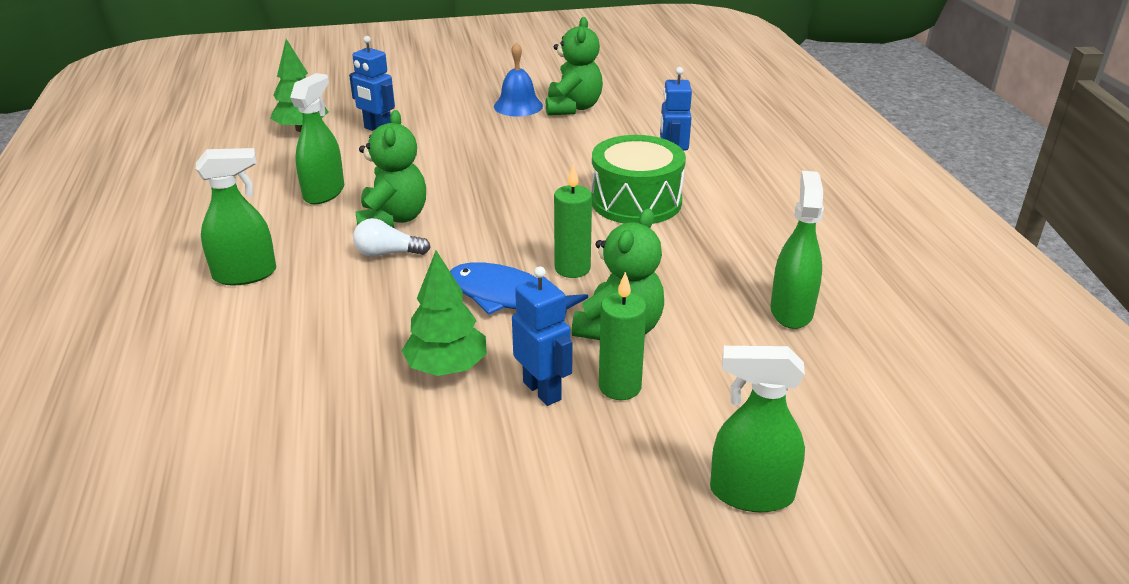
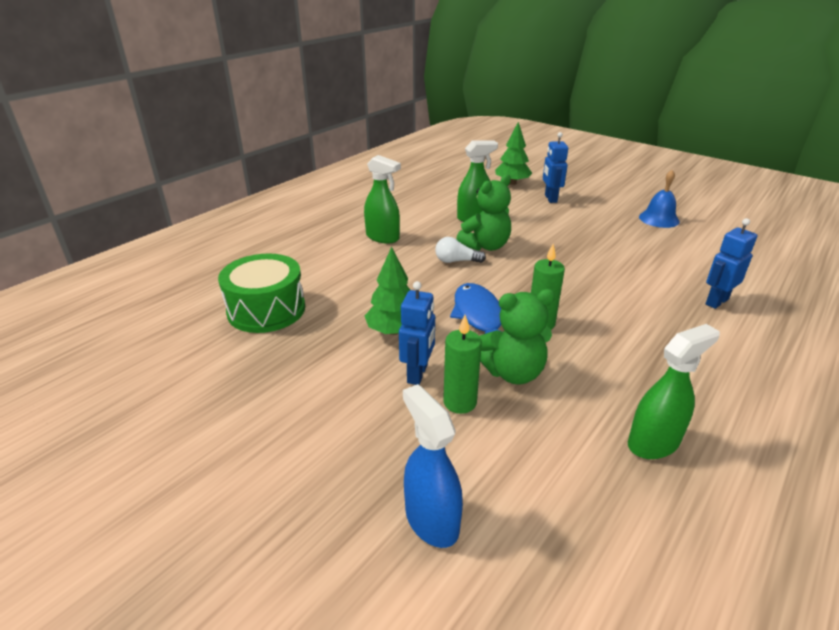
camera: 50 degrees right, 0 degrees up
(388, 253) = (456, 261): white light bulb -> white light bulb turned 45 degrees counterclockwise
(573, 108) = (697, 235): green teddy bear -> none
(636, 201) = (649, 309): green drum -> green drum (266, 310)
(750, 493) = (431, 520): green spray bottle -> blue spray bottle

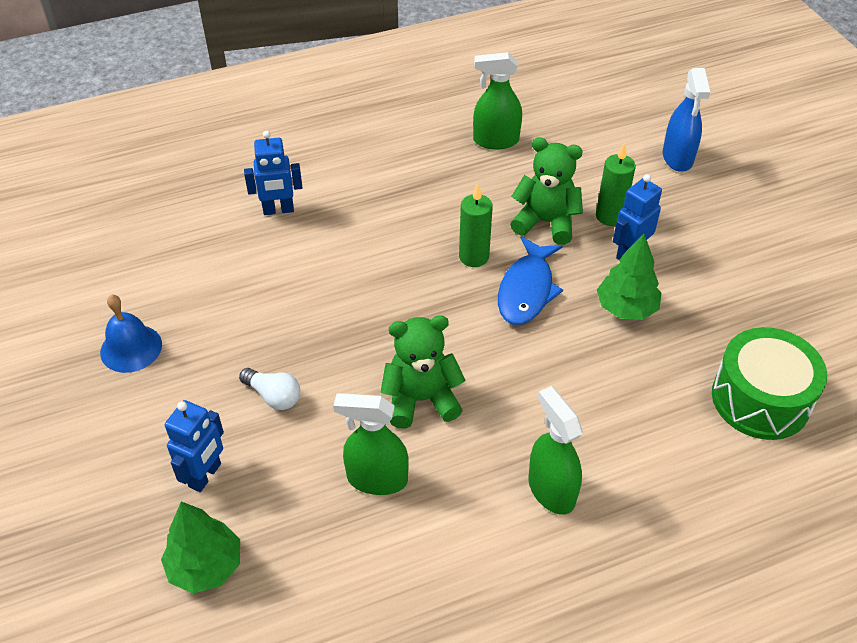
camera: 150 degrees left, 15 degrees up
(456, 261) = (484, 386): white light bulb -> white light bulb (273, 396)

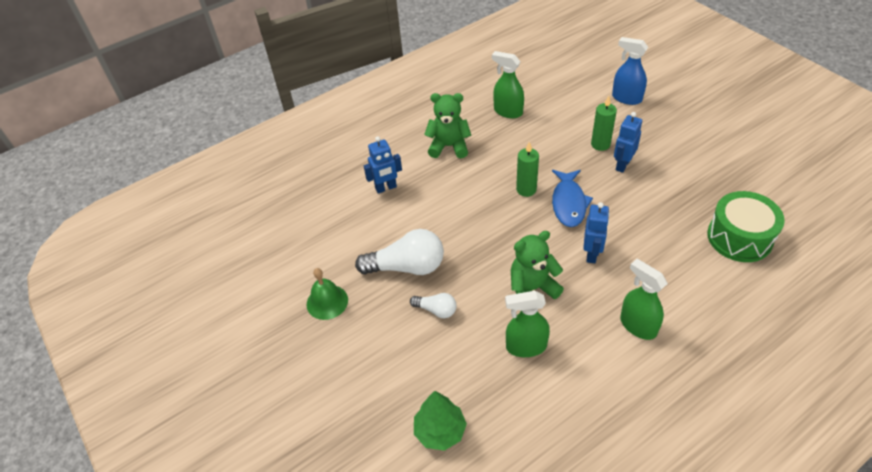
camera: 10 degrees left, 0 degrees up
(131, 348) = (327, 302): blue bell -> green bell
(205, 475) = (414, 373): blue robot -> blue robot (592, 254)
(259, 326) = (407, 267): none -> white light bulb
(495, 140) = (508, 111): green spray bottle -> green spray bottle turned 45 degrees clockwise
(546, 222) = (562, 157): green teddy bear -> green teddy bear (449, 146)
(626, 308) = (635, 200): green tree -> none
(677, 158) = (626, 98): blue spray bottle -> blue spray bottle turned 135 degrees clockwise

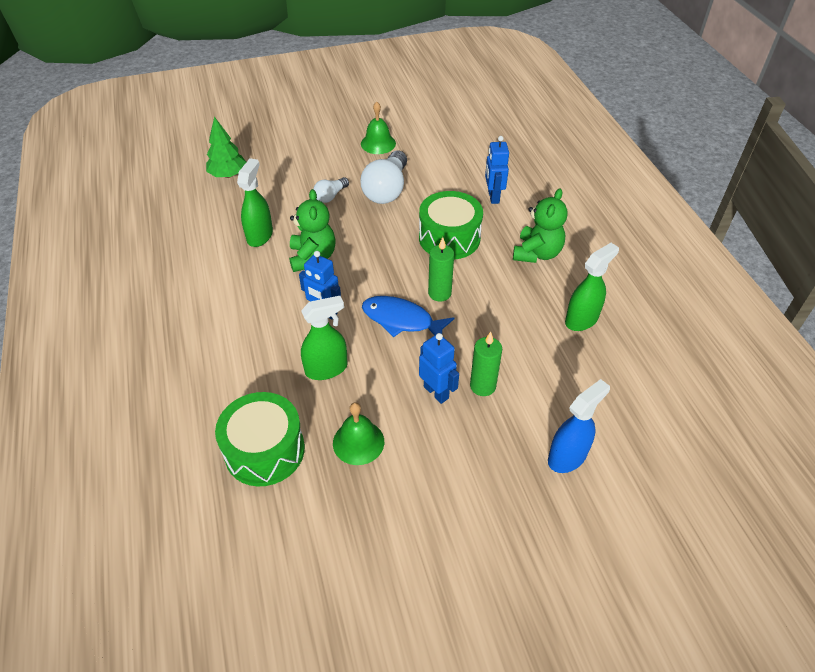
camera: 105 degrees right, 0 degrees up
(456, 202) = (449, 238): none -> green drum
(637, 325) = (226, 312): green spray bottle -> green spray bottle (326, 369)
(692, 191) = (358, 442): none -> green bell

